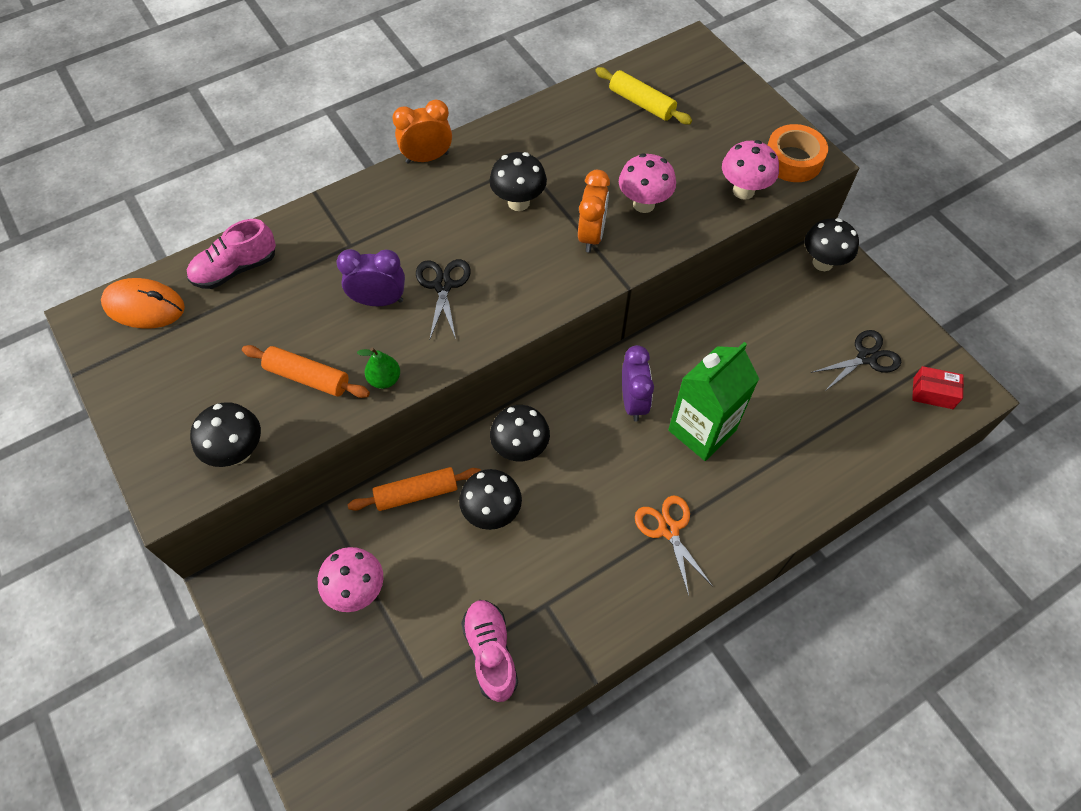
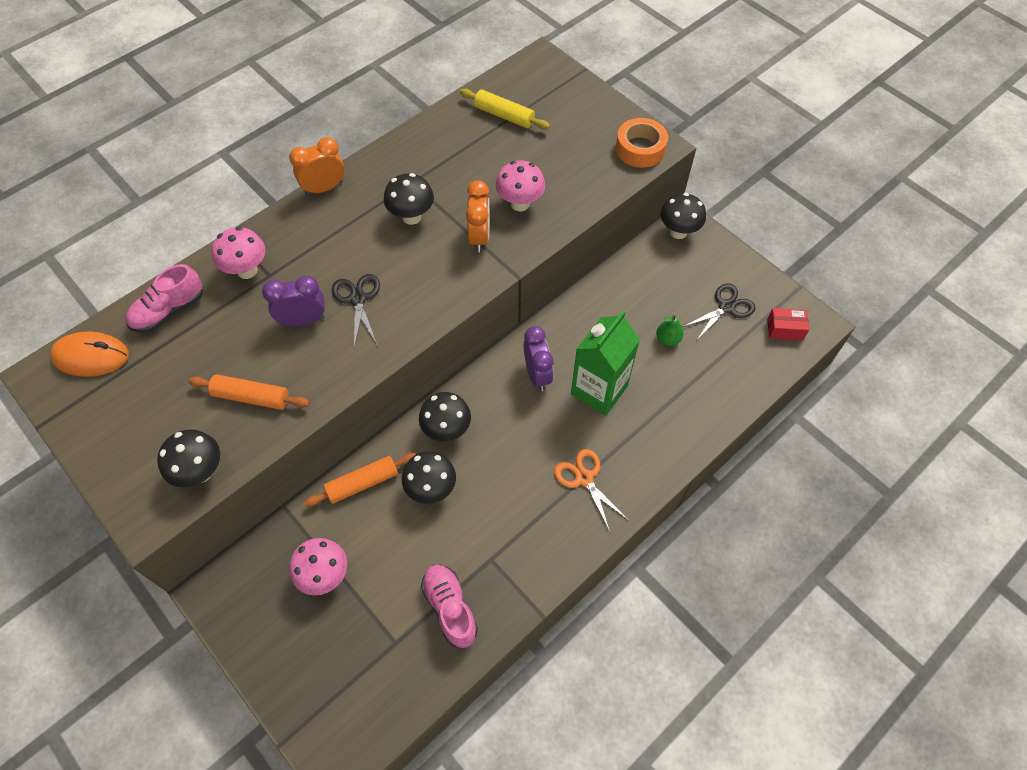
camera: 10 degrees left, 0 degrees up
(384, 379) = (320, 388): green pear -> green pear (667, 339)
(743, 191) = (602, 181): pink mushroom -> pink mushroom (247, 270)

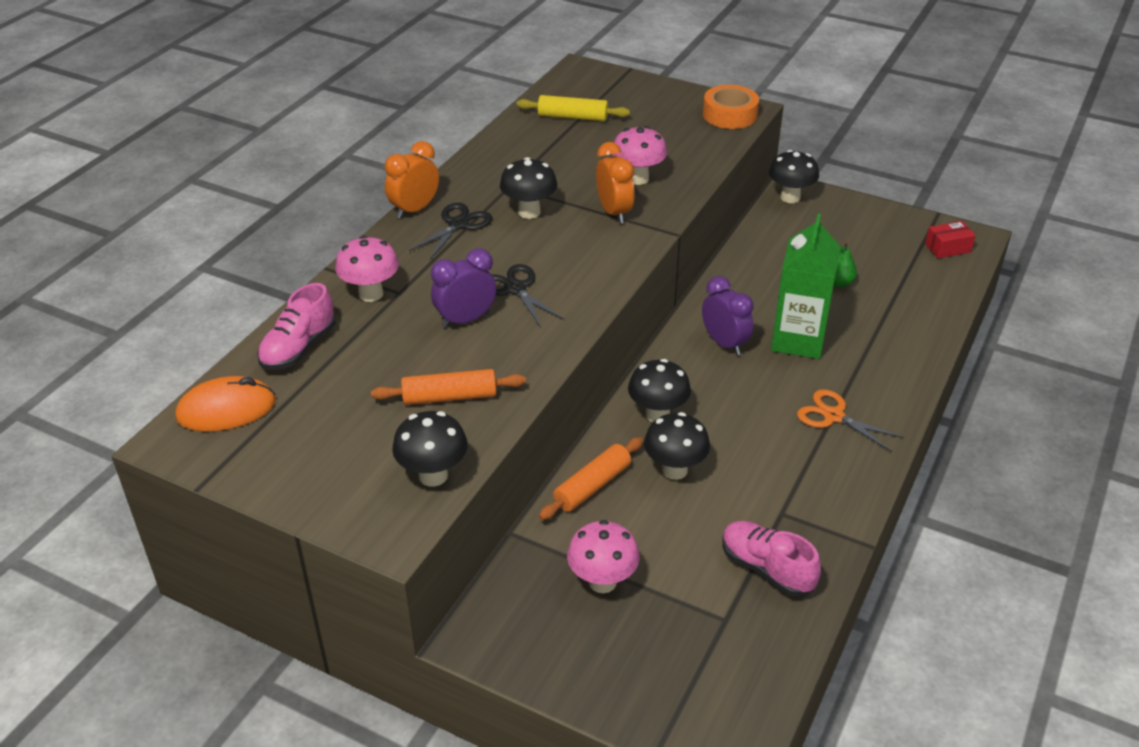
camera: 20 degrees left, 20 degrees down
(726, 307) = (879, 244): black scissors -> black scissors (458, 224)

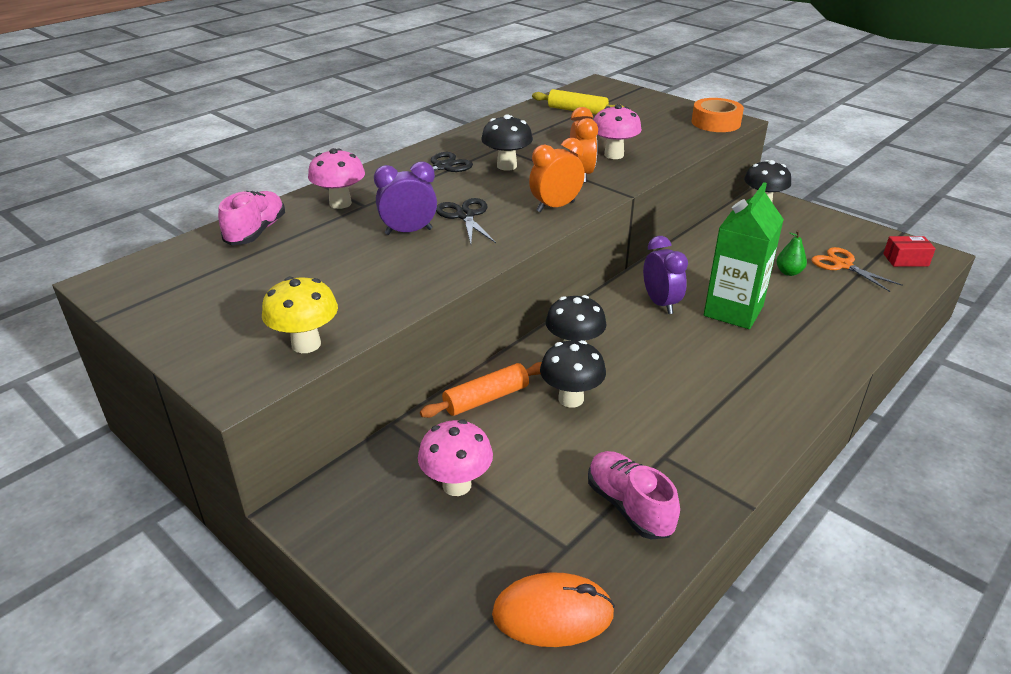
camera: 15 degrees right, 5 degrees down
(226, 409) = (166, 266): orange mouse -> orange mouse (553, 614)
(299, 348) = (256, 232): pink shoe -> pink shoe turned 150 degrees clockwise
(414, 210) = (412, 154): orange clock -> orange clock (555, 207)
(433, 475) = (306, 344): black mushroom -> yellow mushroom
(449, 397) = (360, 285): orange rolling pin -> none
(833, 416) = (748, 379): orange scissors -> orange scissors (843, 265)

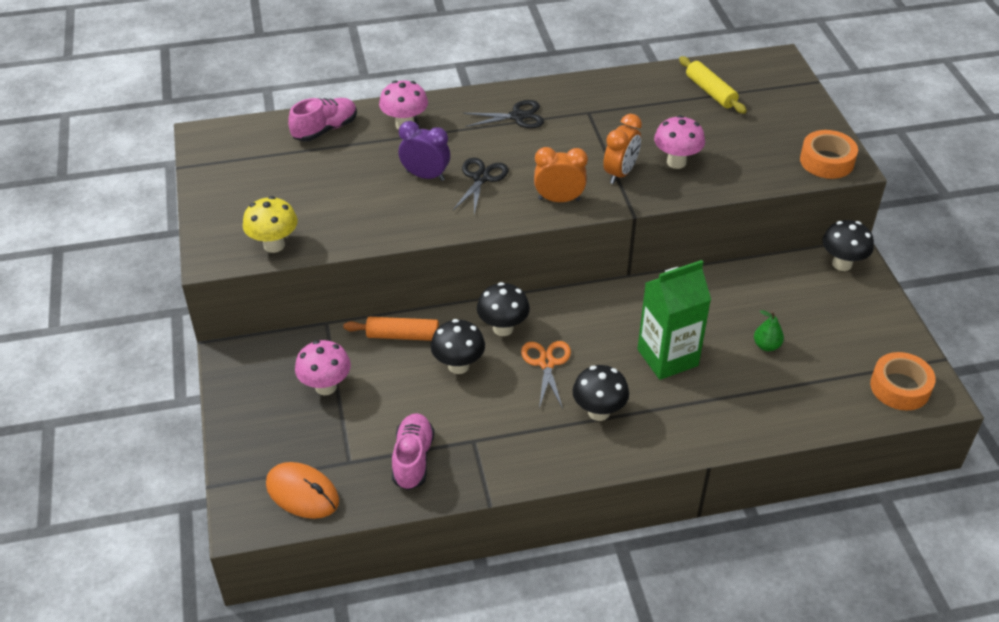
camera: 35 degrees right, 10 degrees up
(507, 166) = (570, 137): black mushroom -> black mushroom (598, 412)
(660, 303) = (616, 321): purple clock -> none
(843, 265) = (828, 363): orange scissors -> orange scissors (546, 363)
(905, 260) = (900, 387): red box -> orange tape

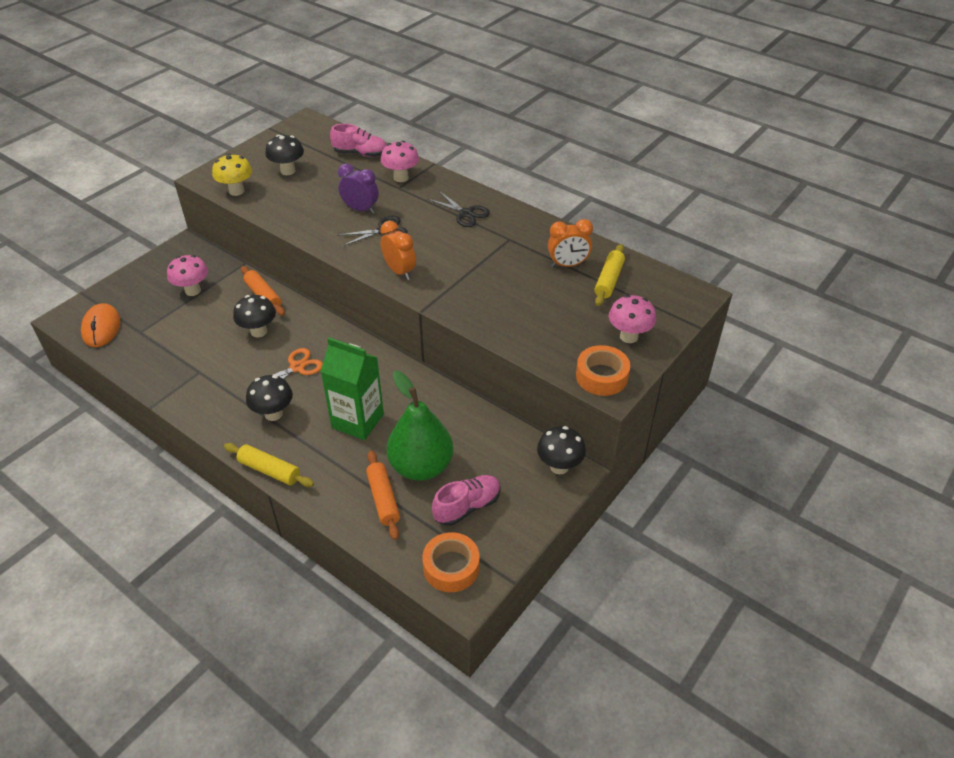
camera: 50 degrees right, 0 degrees up
(413, 459) = (162, 355): pink shoe -> pink shoe (467, 507)
(425, 176) = (360, 209): purple clock -> purple clock turned 45 degrees counterclockwise
(503, 328) = (310, 332): black mushroom -> black mushroom (288, 171)
(620, 173) = (459, 284): orange clock -> orange clock (568, 265)
(676, 162) = (504, 303): pink mushroom -> pink mushroom (628, 336)
(676, 451) = (269, 470): none -> yellow rolling pin
(766, 346) = (421, 466): green pear -> green pear, size x2.47
(785, 390) = (383, 499): none -> orange rolling pin

